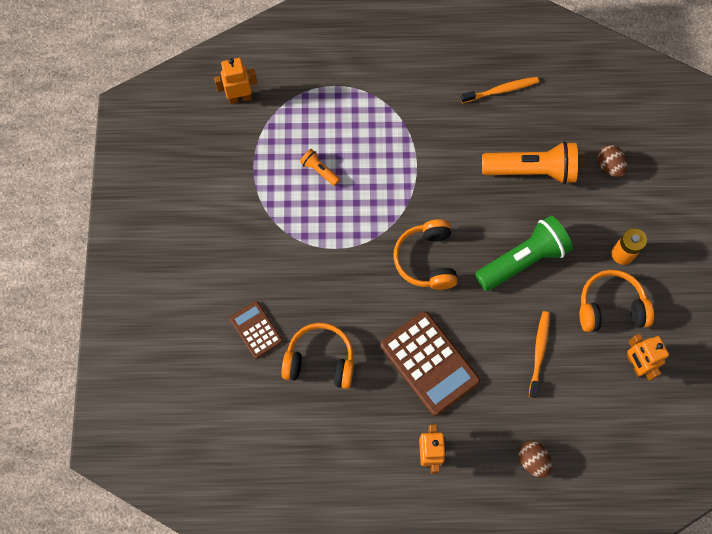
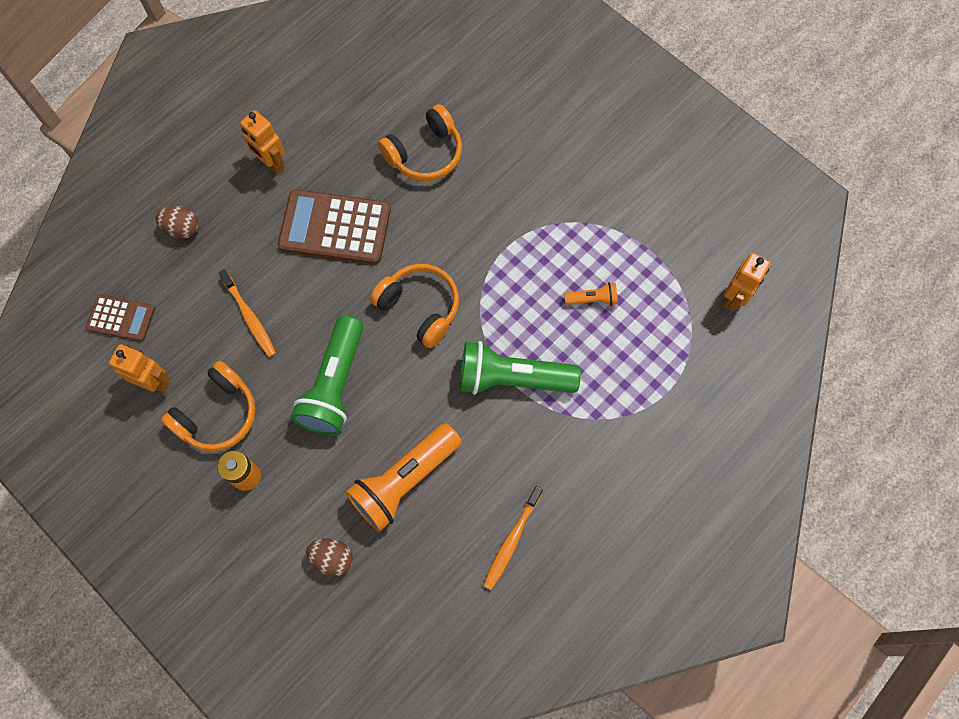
camera: 135 degrees right, 0 degrees up
(256, 330) = (499, 131): brown calculator -> brown calculator (121, 318)
(414, 169) = (512, 378): none -> green flashlight

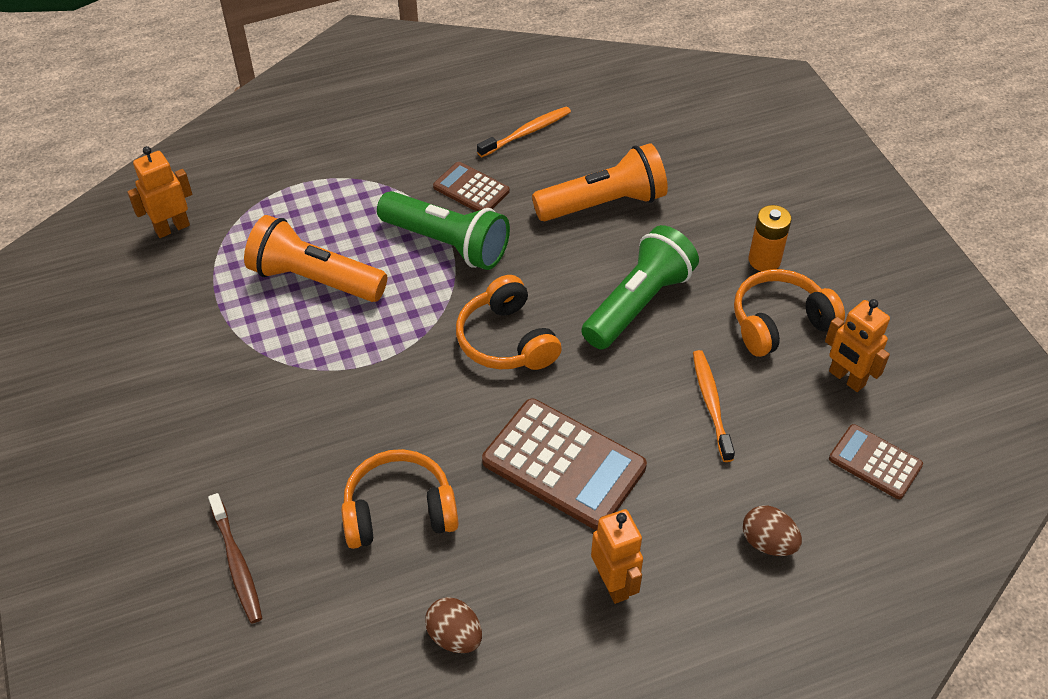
camera: 155 degrees left, 20 degrees down
(332, 558) = (700, 174): brown egg -> brown egg (455, 636)
(502, 85) = (237, 564): none -> brown toothbrush
(524, 446) = (471, 189): none -> brown calculator
(592, 299) = (315, 279): orange flashlight -> orange flashlight, size x2.18

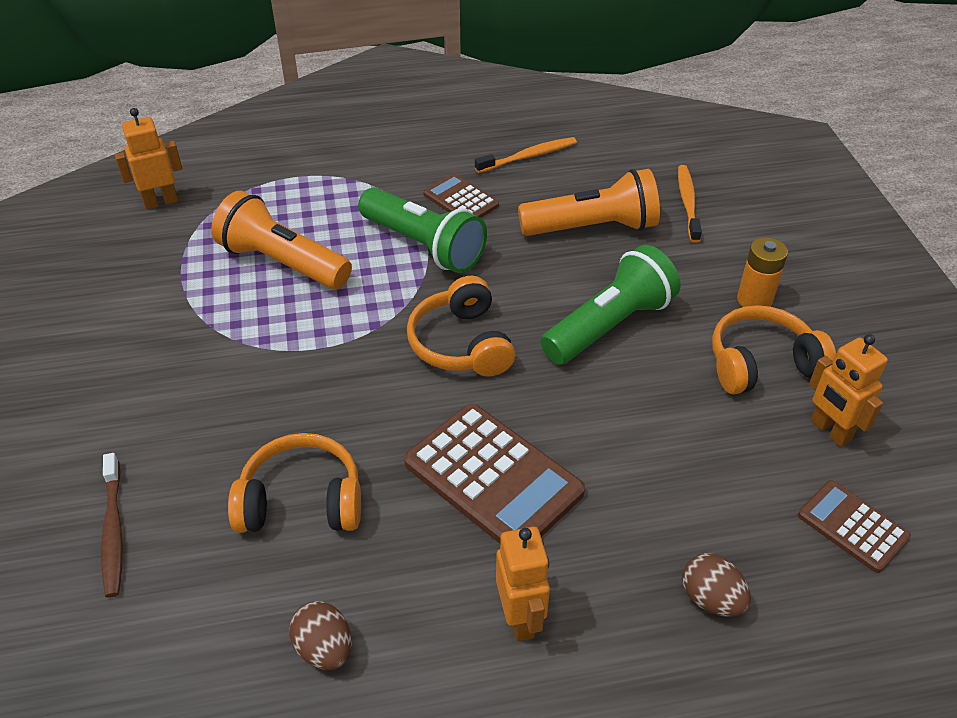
camera: 10 degrees right, 5 degrees down
(711, 404) = (671, 437): orange toothbrush -> orange toothbrush (688, 203)

